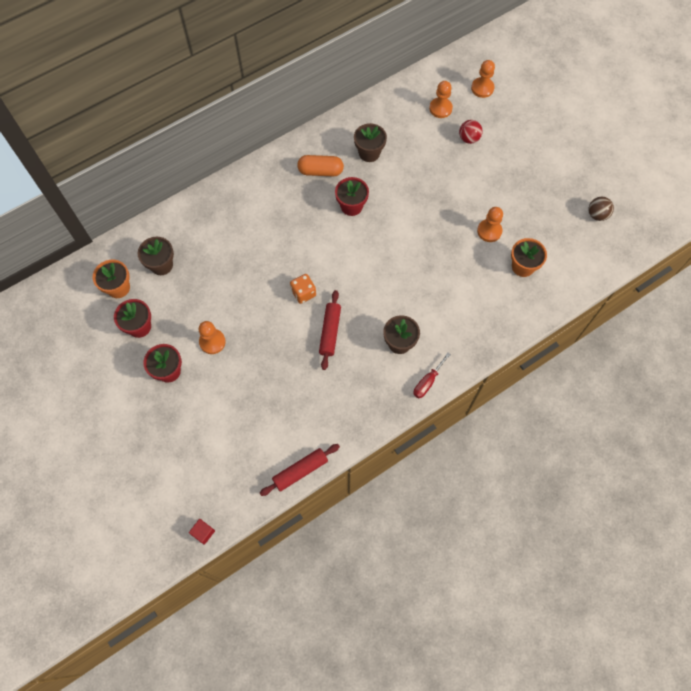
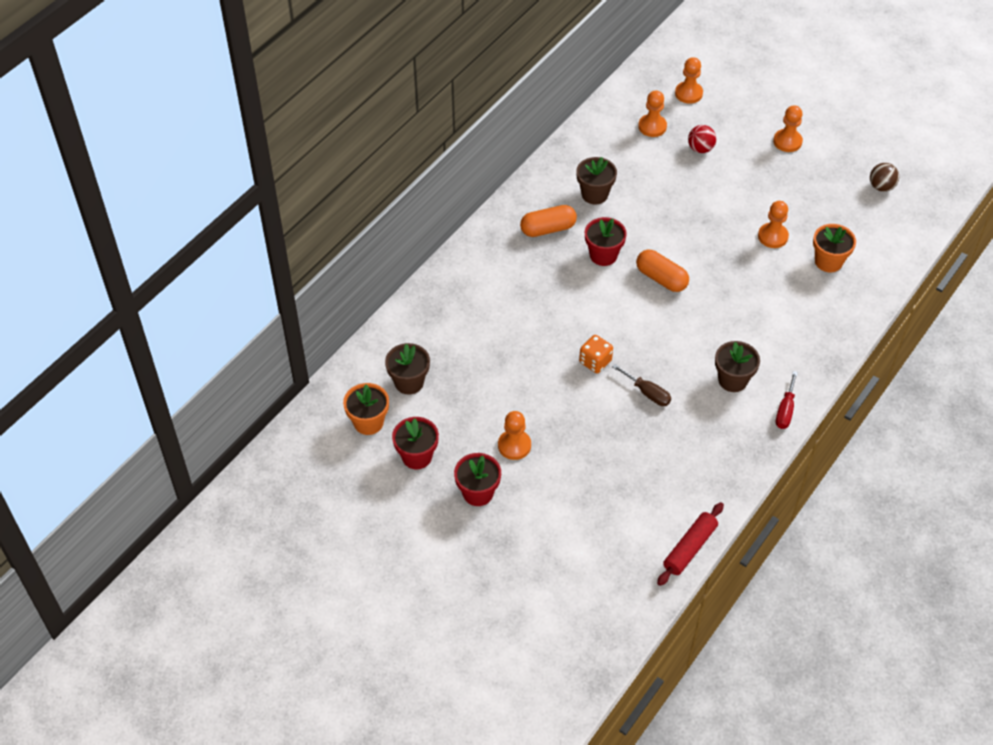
camera: 20 degrees left, 15 degrees down
(203, 532) = (610, 650): red cube -> none
(330, 332) = (647, 393): red rolling pin -> brown screwdriver
(386, 239) = (661, 278): none -> orange capsule
(540, 152) = (787, 141): none -> orange pawn

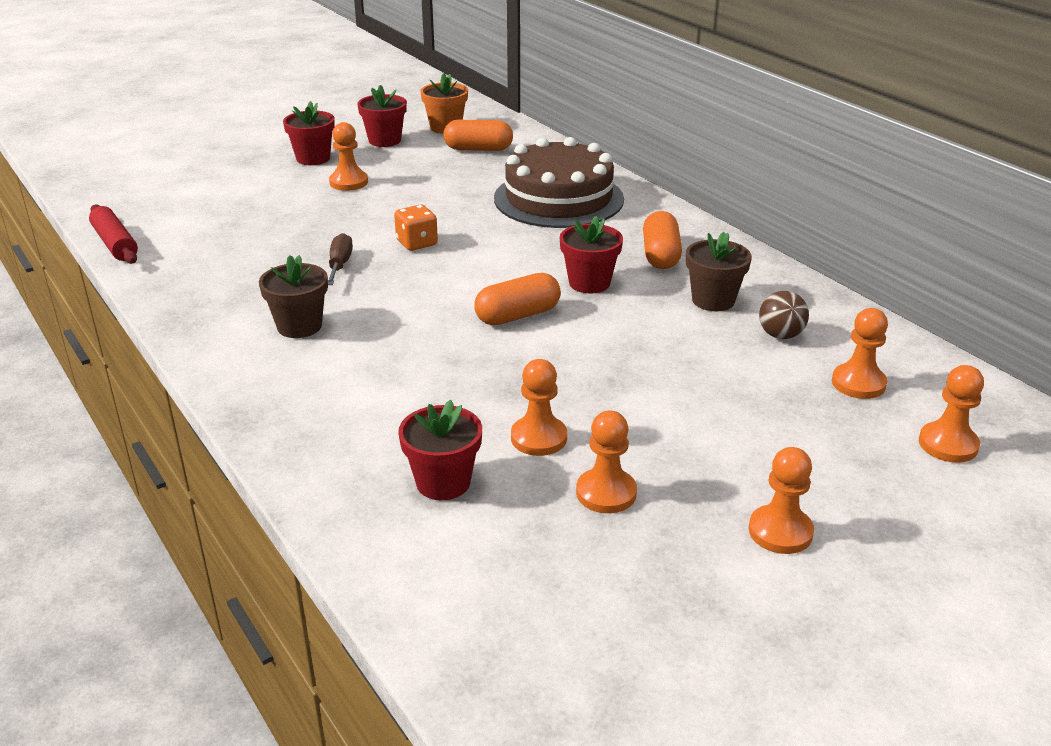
camera: 110 degrees right, 20 degrees down
(409, 382) = (478, 149): brown flower pot -> orange capsule
(484, 303) = (558, 199): none -> brown cake
(647, 393) = (340, 265): brown screwdriver -> brown screwdriver turned 120 degrees clockwise
(700, 149) = (788, 419): red ball -> none
(785, 410) = (211, 353): red screwdriver -> none
(798, 202) = (606, 493): none -> orange pawn
(828, 262) = (443, 482): orange flower pot -> red flower pot
(881, 187) = (595, 629): brown ball -> brown ball (780, 335)

